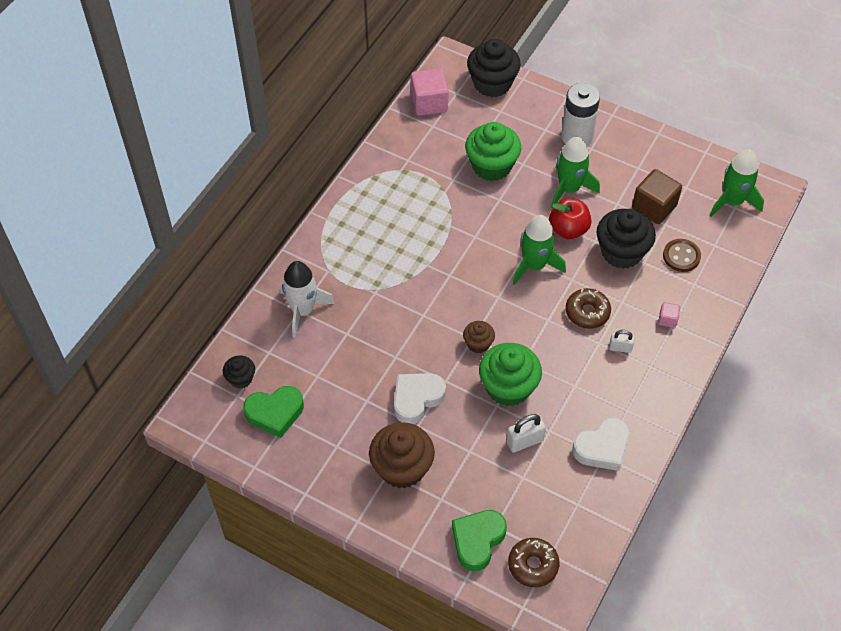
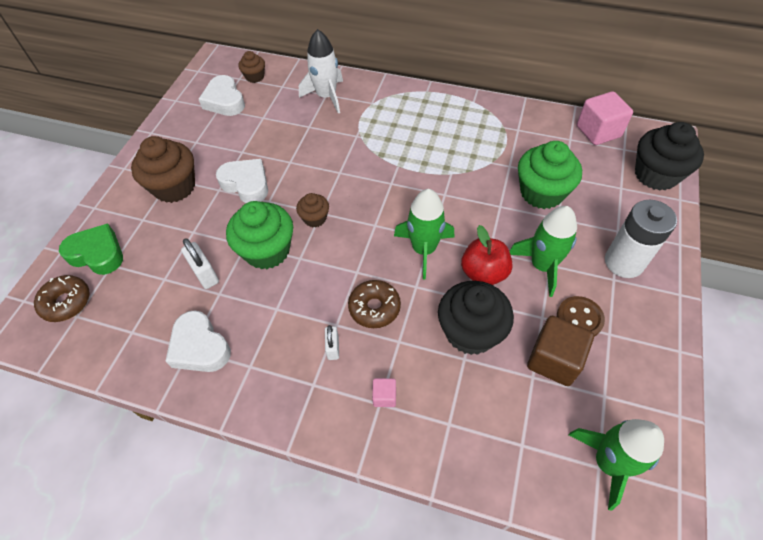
camera: 80 degrees right, 0 degrees up
(241, 378) = (255, 77): black cupcake -> brown cupcake
(275, 413) = (224, 101): green heart -> white heart
(681, 256) = (487, 402): brown button -> brown button (579, 318)

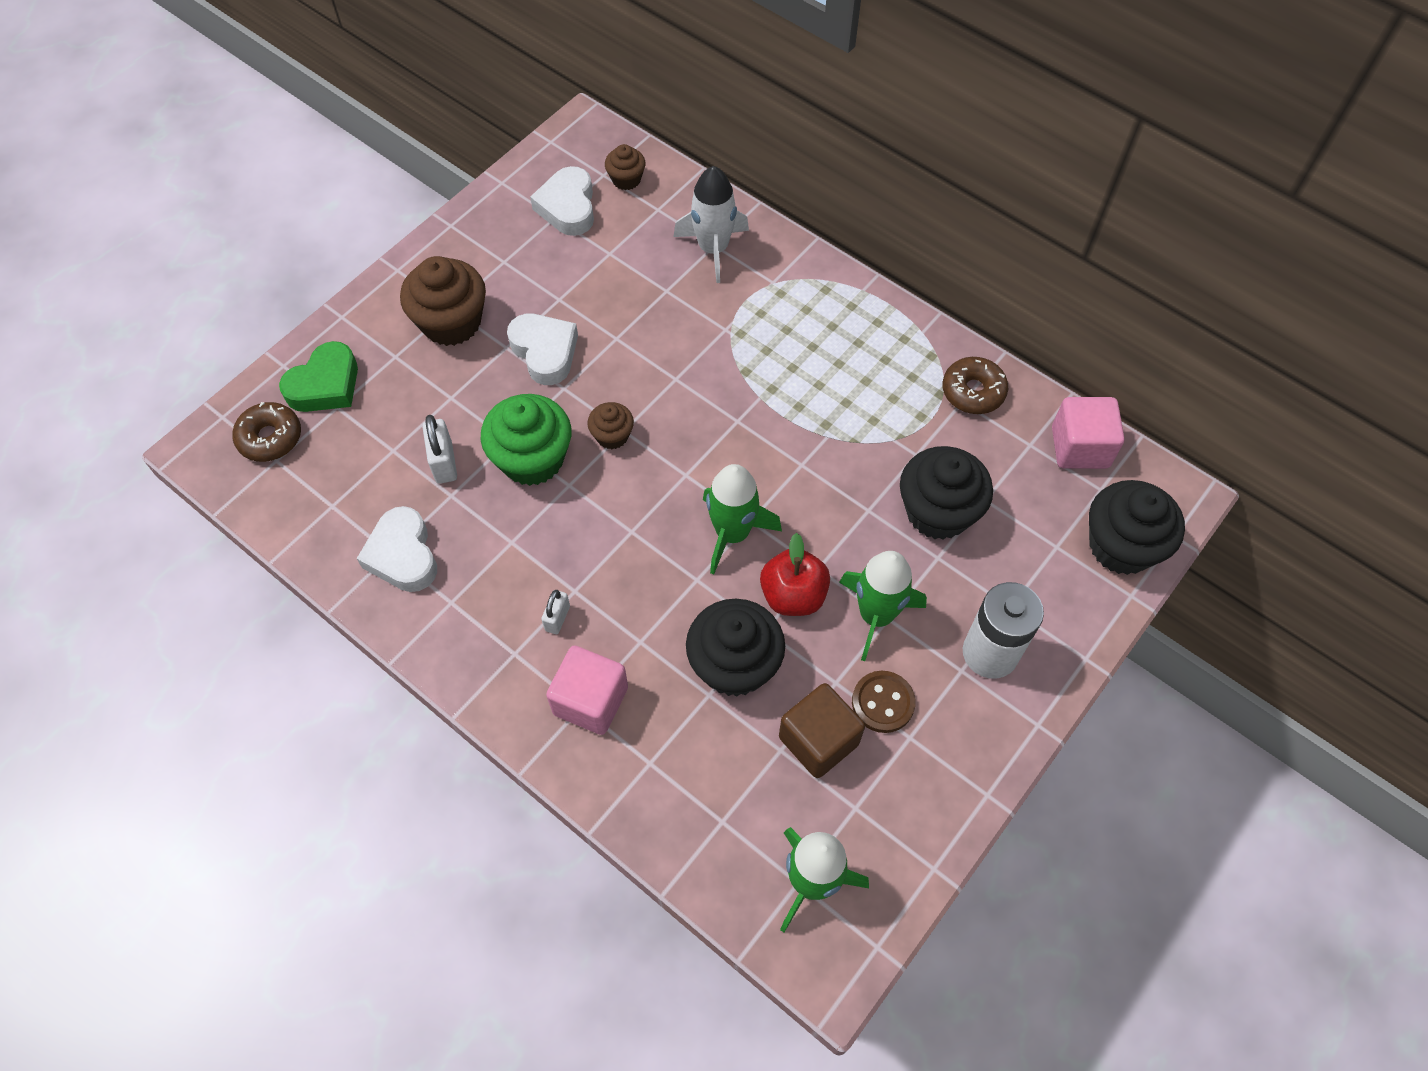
camera: 20 degrees right, 5 degrees up
(97, 254) = (325, 385): green heart -> green heart turned 90 degrees clockwise
(374, 308) = (631, 587): brown donut -> brown donut (973, 391)
(384, 396) = (590, 701): pink cube -> pink cube, size x2.05
(541, 192) = (938, 512): green cupcake -> black cupcake

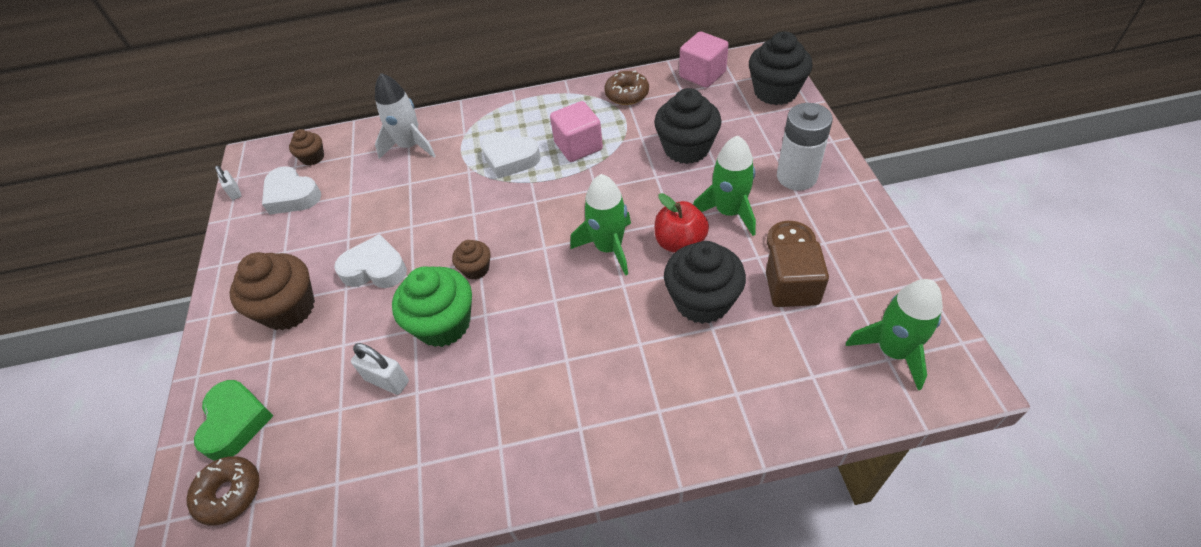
camera: 45 degrees left, 10 degrees down
(403, 555) = (430, 456): white heart -> white heart (510, 159)
(557, 618) = (578, 383): white padlock -> white padlock (235, 192)
(590, 701) = (659, 401): pink cube -> pink cube (578, 146)

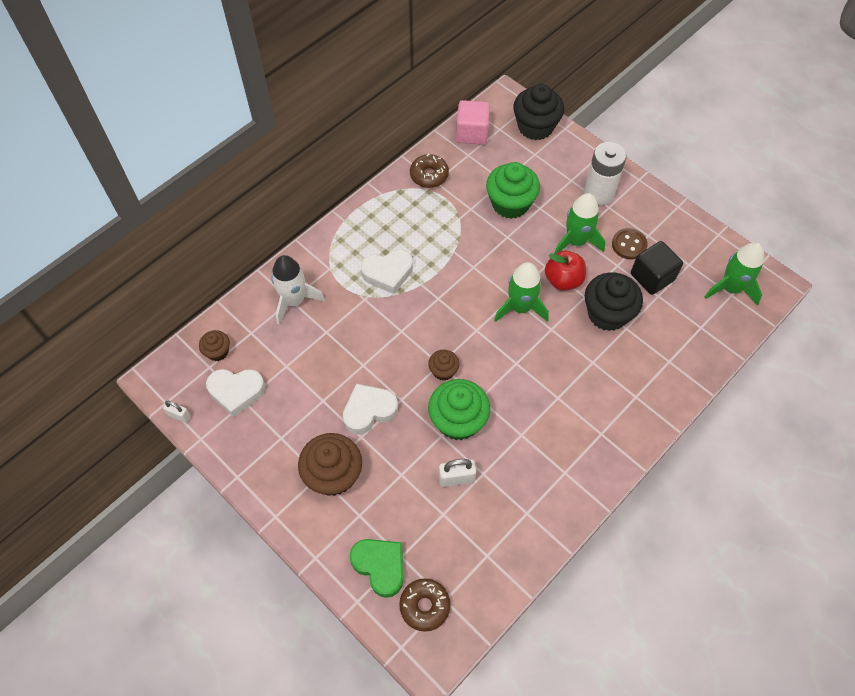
camera: 40 degrees left, 10 degrees up
(578, 146) = (431, 238): pink cube -> none
(686, 148) = (510, 204): black cupcake -> green cupcake
(792, 288) = (652, 277): brown cube -> black cube

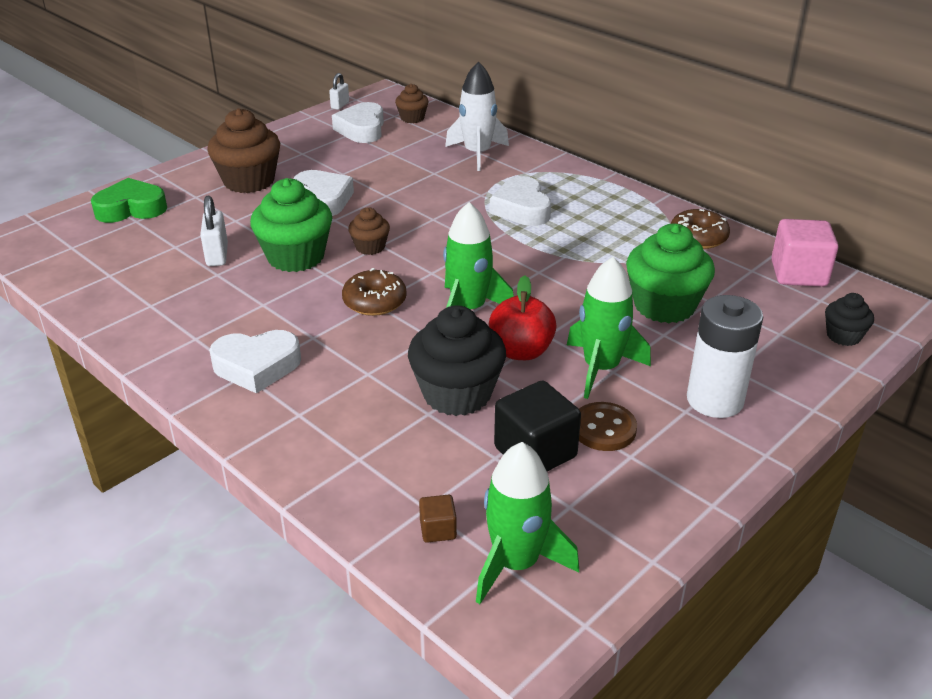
camera: 90 degrees right, 25 degrees down
(380, 566) = (131, 208): green heart -> green heart turned 150 degrees counterclockwise
(424, 606) = (72, 234): brown donut -> brown donut (374, 301)
(535, 127) = (843, 336): black cupcake -> black cupcake, size x0.52
(593, 427) = (257, 366): none -> white heart
(715, 321) = (438, 530): none -> brown cube

